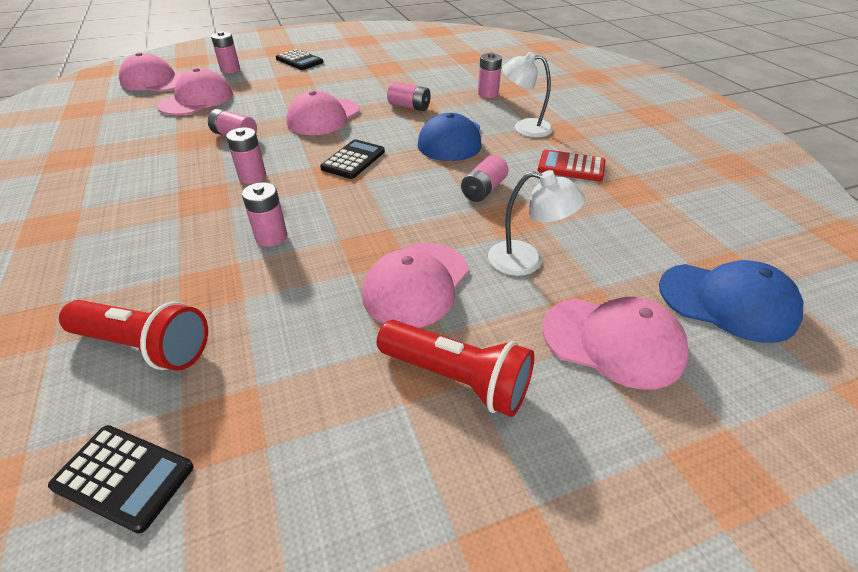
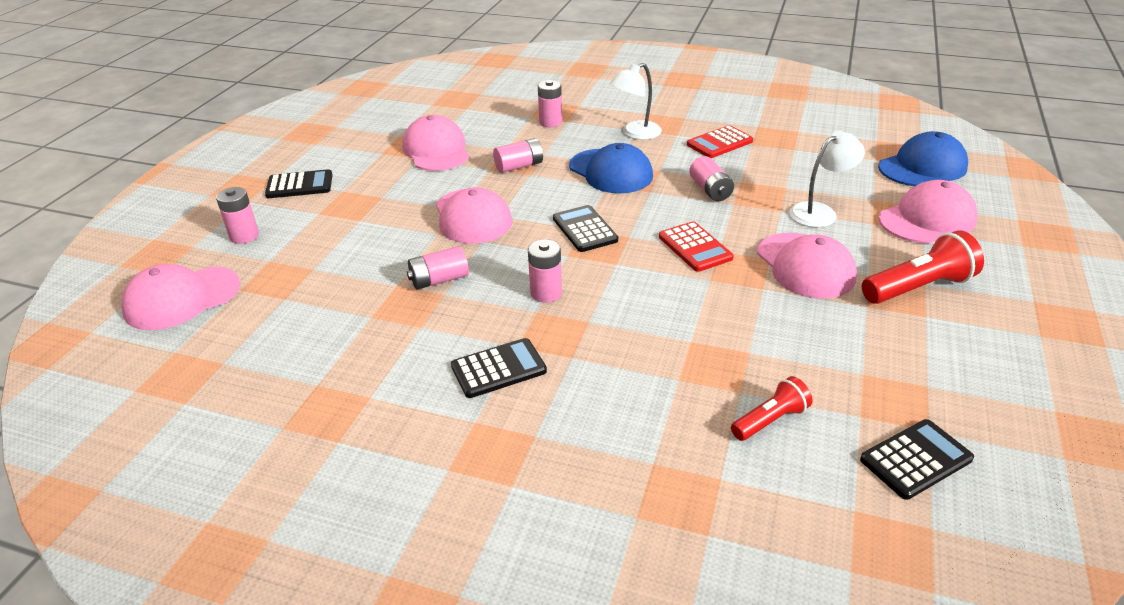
camera: 50 degrees left, 5 degrees down
(145, 194) = (498, 369): none -> black calculator
(145, 346) = (770, 420): red flashlight -> red flashlight, size x0.61
(196, 100) = (298, 281): pink cap -> pink cap (436, 150)
(271, 237) = (670, 312): pink battery -> none
(381, 215) = (695, 247): none -> red calculator

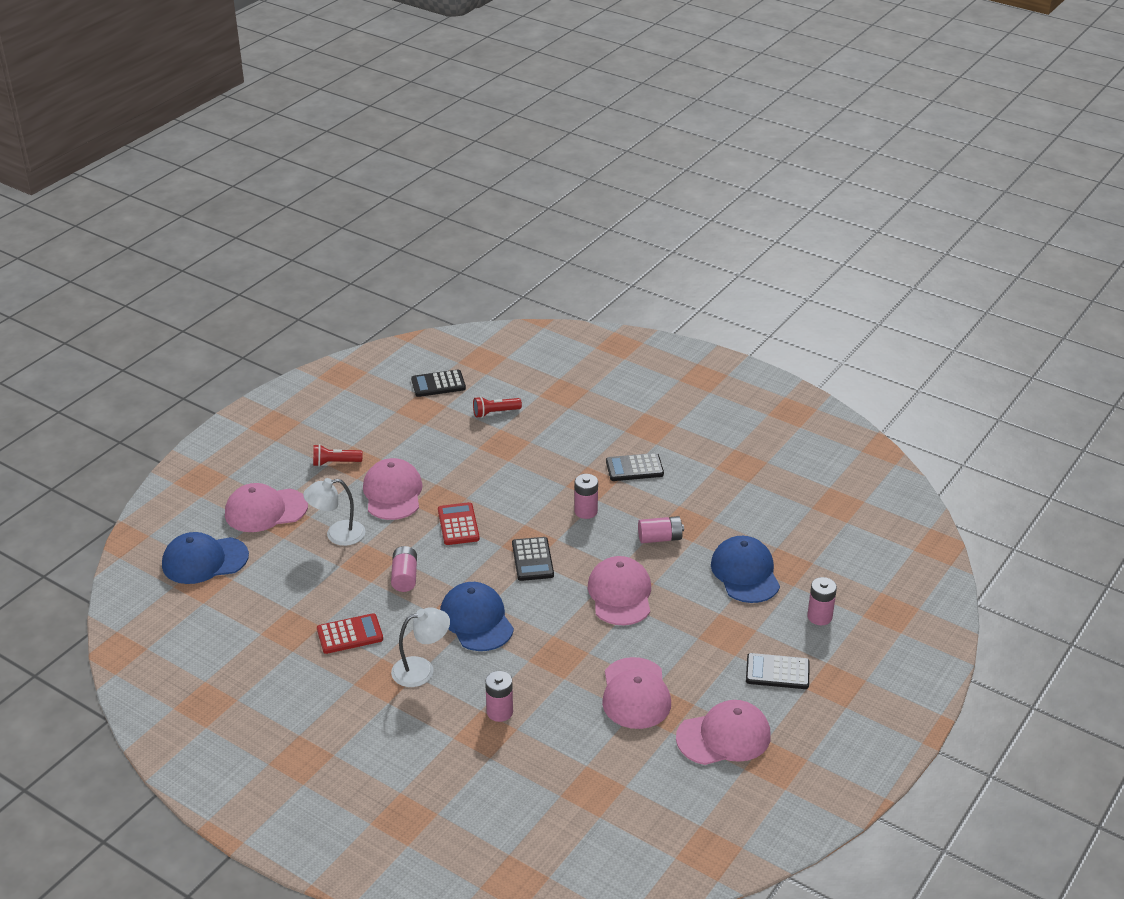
camera: 165 degrees left, 0 degrees up
(182, 298) = (855, 564): pink cap -> pink cap (724, 737)
(328, 262) = (745, 573): none -> blue cap
(519, 166) = (559, 648): pink battery -> none
(918, 287) = (335, 463): red flashlight -> red flashlight, size x0.61

